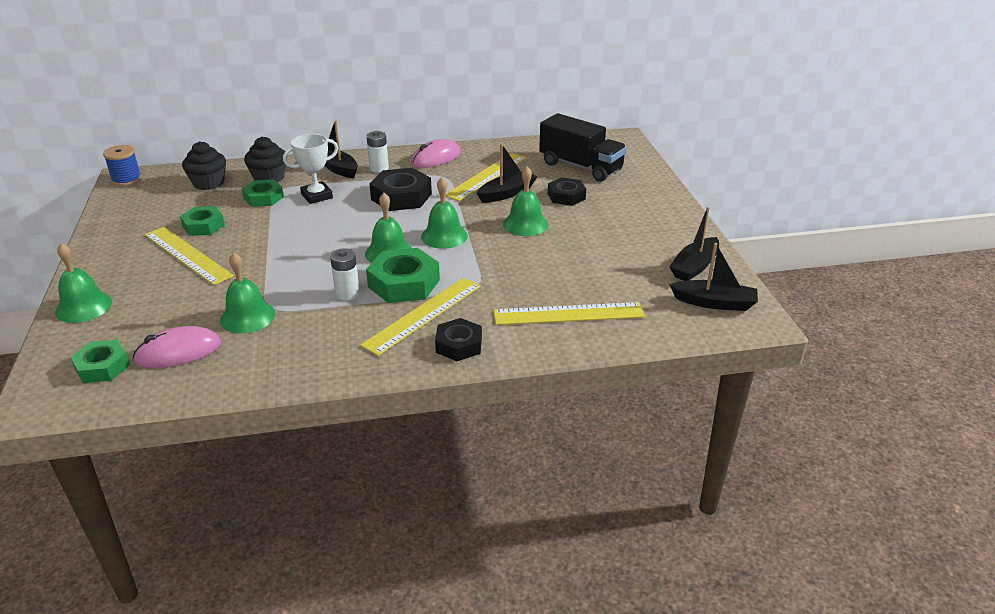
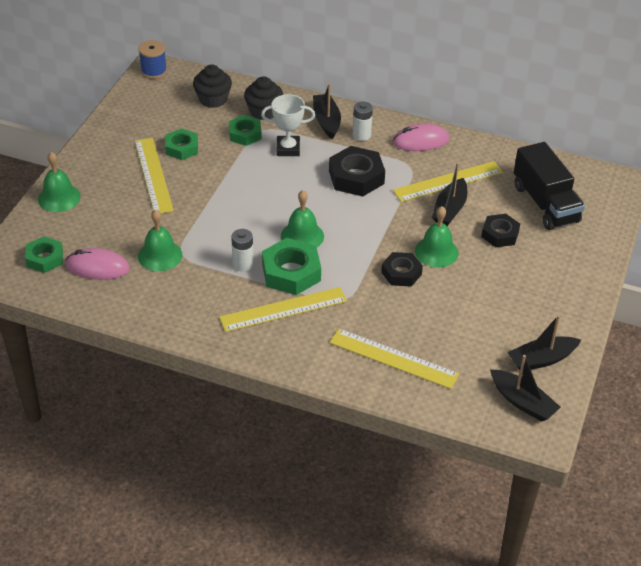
camera: 30 degrees right, 10 degrees up
(444, 236) = (358, 236): green bell -> none
(459, 345) = (288, 349): black nut -> black nut (401, 273)
(507, 193) = (449, 209): black boat -> black boat turned 120 degrees clockwise

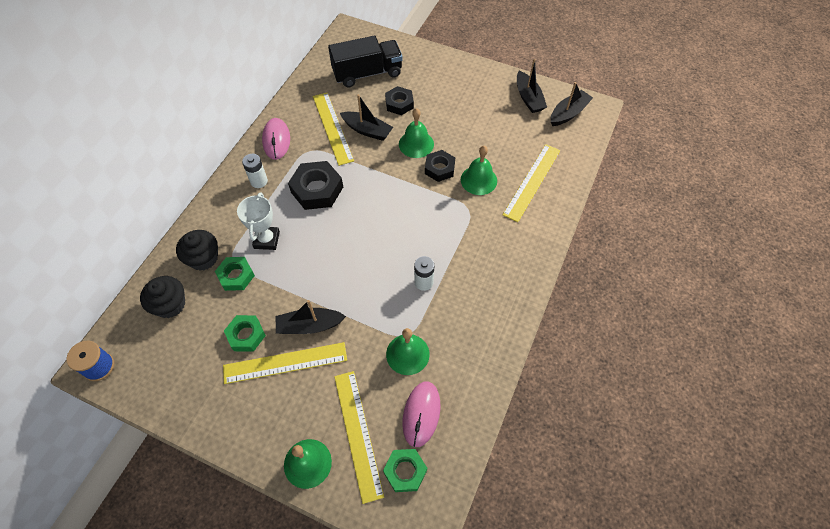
camera: 85 degrees left, 15 degrees up
(283, 309) = (480, 252): yellow ruler -> yellow ruler (358, 434)
(291, 272) = (436, 245): green nut -> none
(302, 236) = (390, 234): green bell -> green bell (478, 180)
(326, 121) = (232, 206): black boat -> black boat (309, 326)

